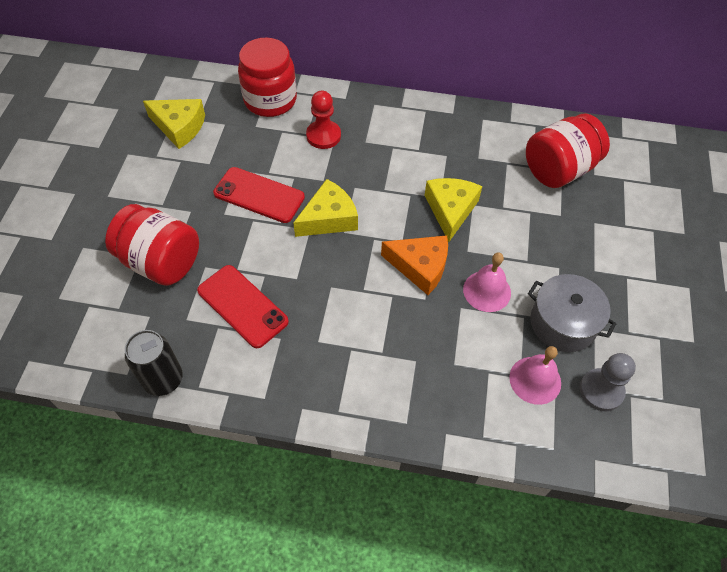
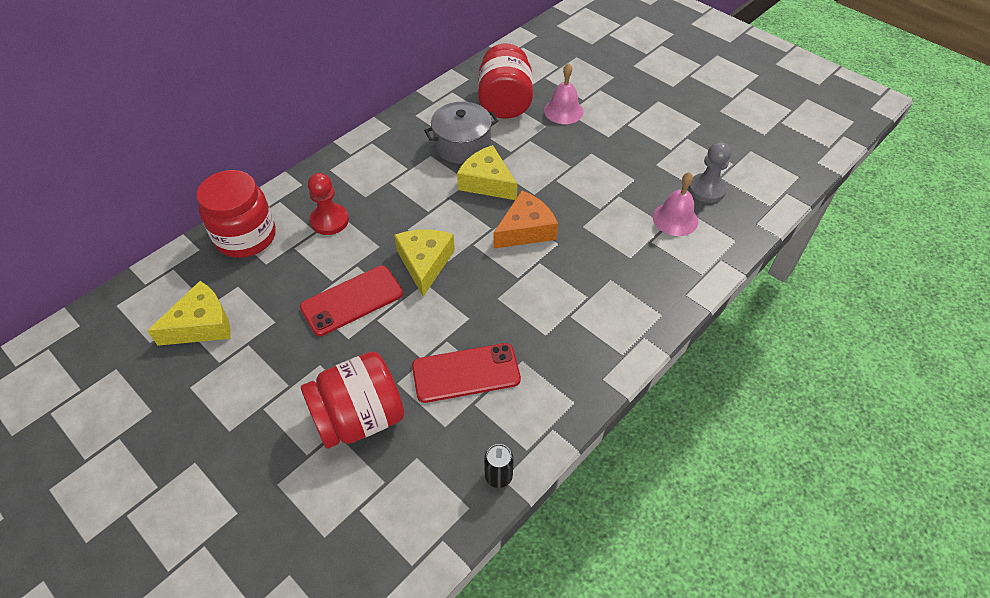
camera: 55 degrees left, 5 degrees down
(163, 379) = (498, 476): black can -> black can, size x0.61
(487, 291) = (580, 203): pink bell -> pink bell (563, 111)
(563, 323) = (639, 177): grey pot -> grey pot (462, 145)

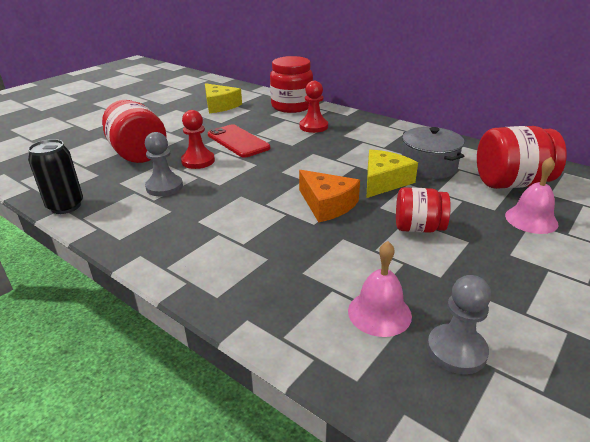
camera: 85 degrees right, 20 degrees down
(402, 342) = (198, 161): none -> red pawn
(425, 263) = (277, 162): yellow cheese -> none
(466, 373) = (164, 187): red phone -> grey pawn
(498, 476) = (65, 206): black can -> black can, size x1.64
(571, 176) = (418, 228): none -> red jar

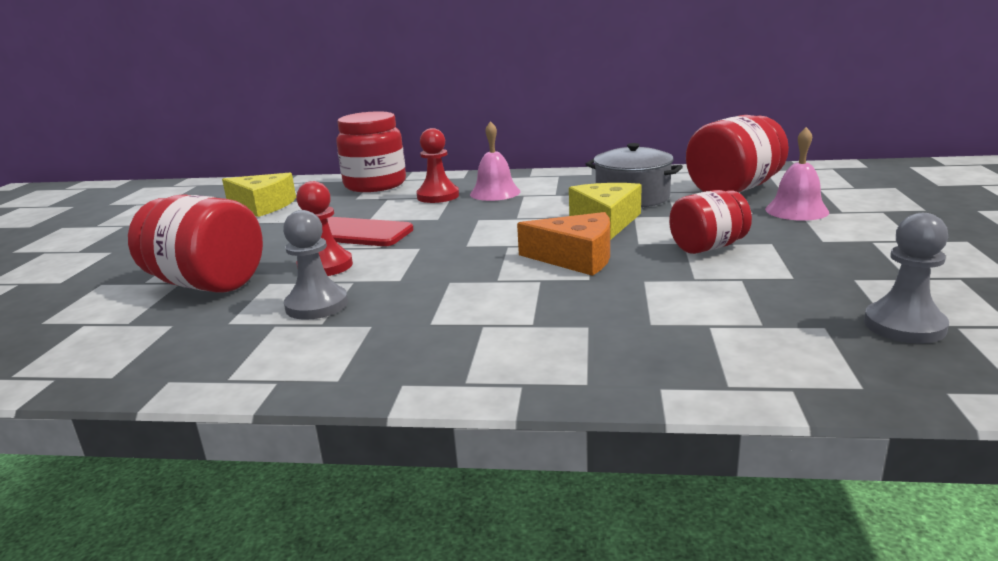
camera: 30 degrees left, 10 degrees down
(65, 206) = (170, 376): black can -> none
(379, 313) = (789, 325): pink bell -> pink bell (495, 193)

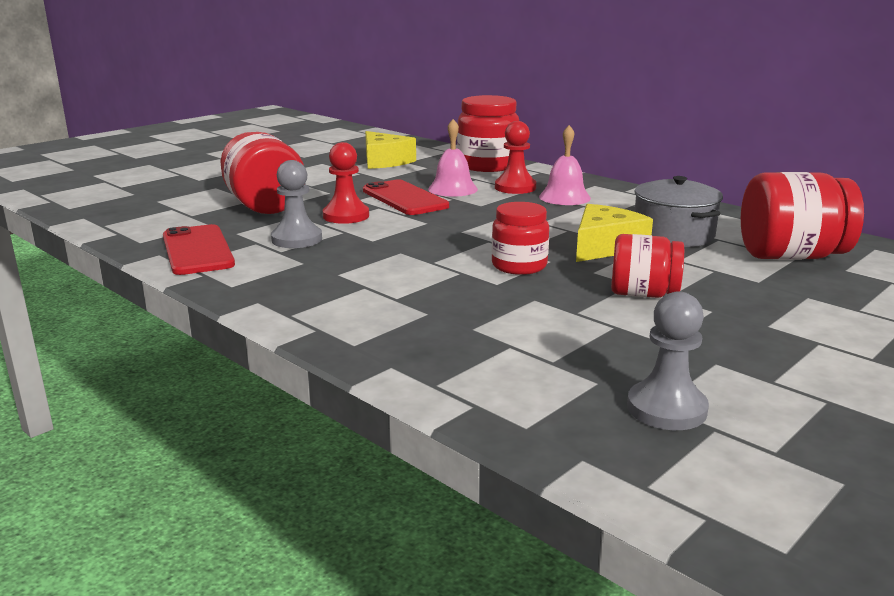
camera: 35 degrees right, 0 degrees up
(216, 358) = (197, 250): none -> red phone
(576, 258) = (519, 266): orange cheese -> red jar
(796, 210) = (809, 293): pink bell -> pink bell (452, 189)

